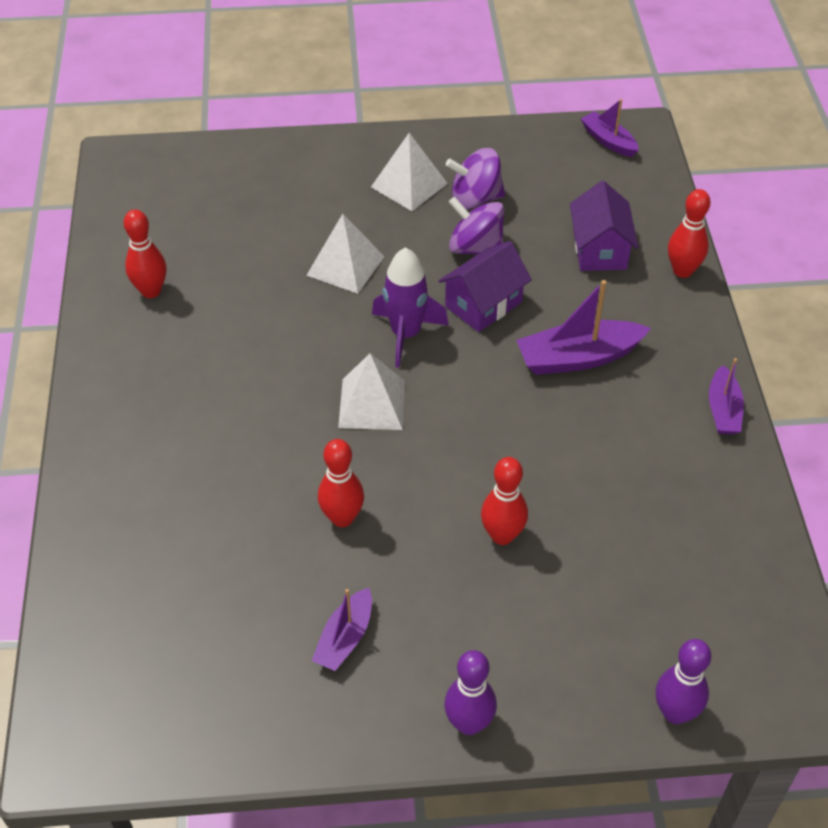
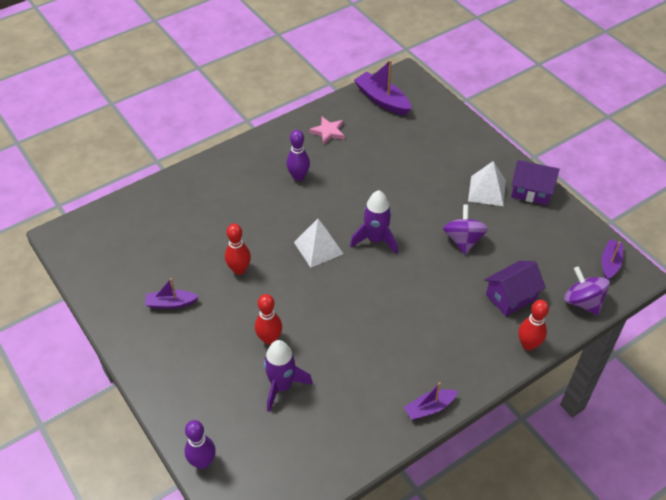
camera: 60 degrees right, 0 degrees up
(151, 291) = (328, 132): red bowling pin -> pink star
(345, 266) = (404, 193): white pyramid -> none
(469, 723) = (149, 374): purple bowling pin -> purple bowling pin (298, 177)
(475, 199) = (501, 223): purple spinning top -> purple spinning top (582, 302)
(483, 304) = (423, 262): purple house -> purple house (531, 191)
(578, 358) = (416, 321): purple boat -> purple boat (382, 100)
(596, 556) = (282, 386): none -> purple rocket

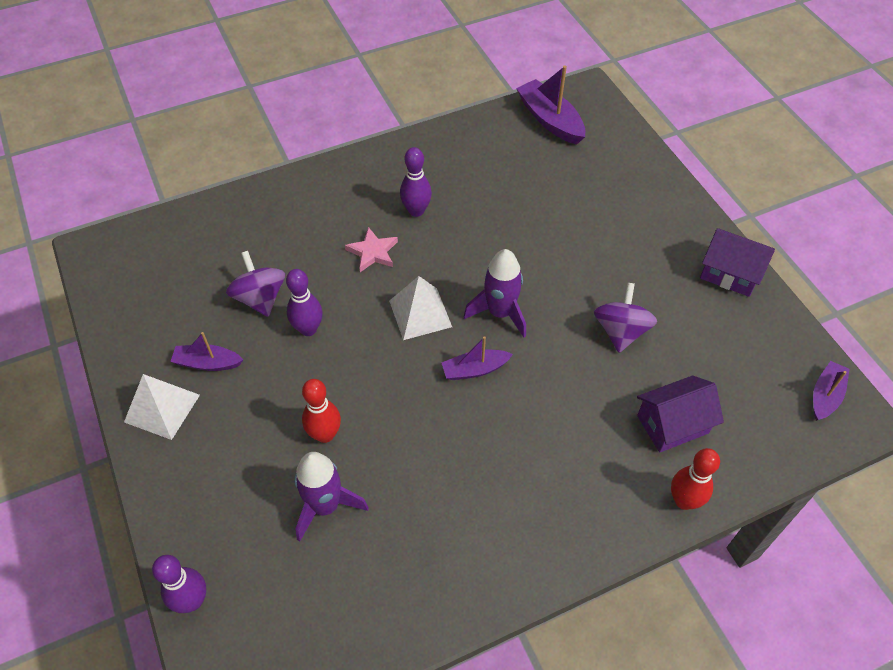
camera: 10 degrees right, 5 degrees up
(239, 270) = (308, 329): red bowling pin -> purple bowling pin
(328, 132) = (469, 155): pink star -> pink star (373, 252)
(429, 408) = (523, 574): purple boat -> purple boat (474, 369)
(487, 191) = (668, 264): white pyramid -> white pyramid (162, 408)
(582, 302) = (775, 448): purple spinning top -> purple spinning top (260, 298)

